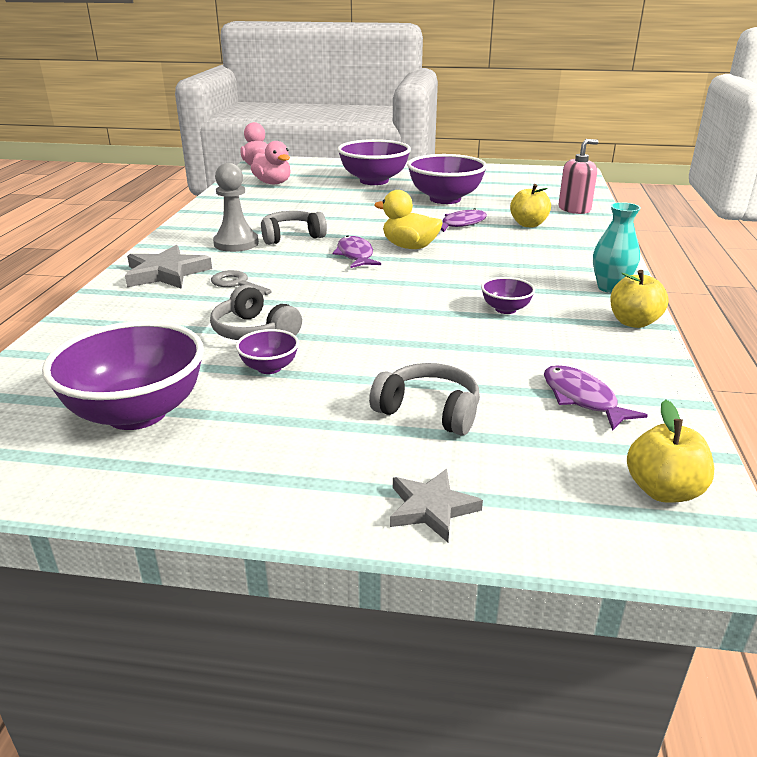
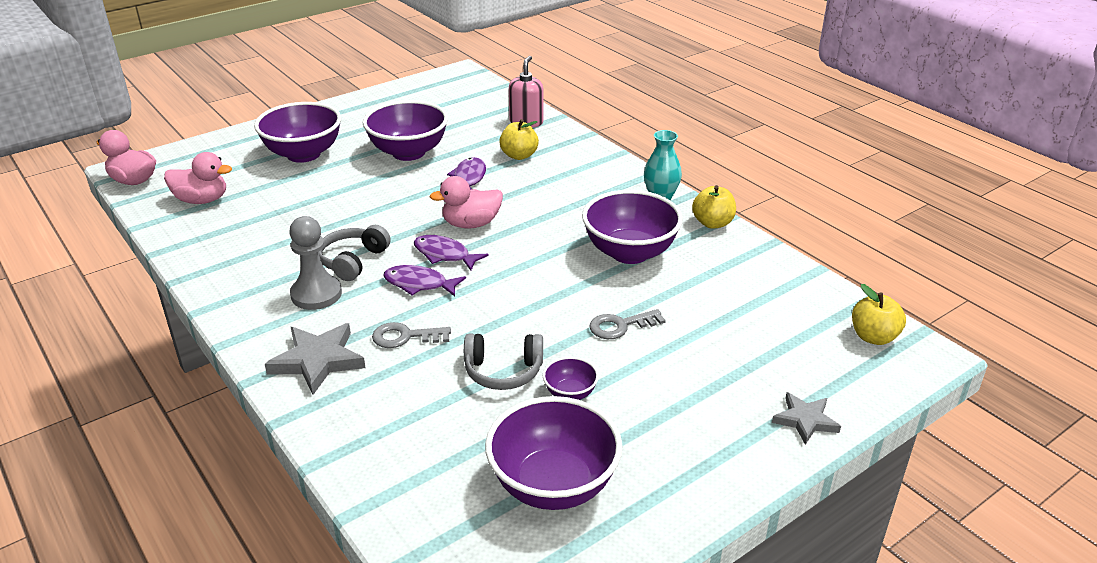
camera: 45 degrees left, 5 degrees up
(398, 349) = (620, 326): none -> grey key
(409, 247) = (471, 224): yellow duck -> pink duck
(429, 411) = (711, 361): grey headphones -> none
(505, 309) = (630, 252): purple bowl -> purple bowl, size x2.15
(582, 399) = (768, 301): purple fish -> purple fish (419, 284)

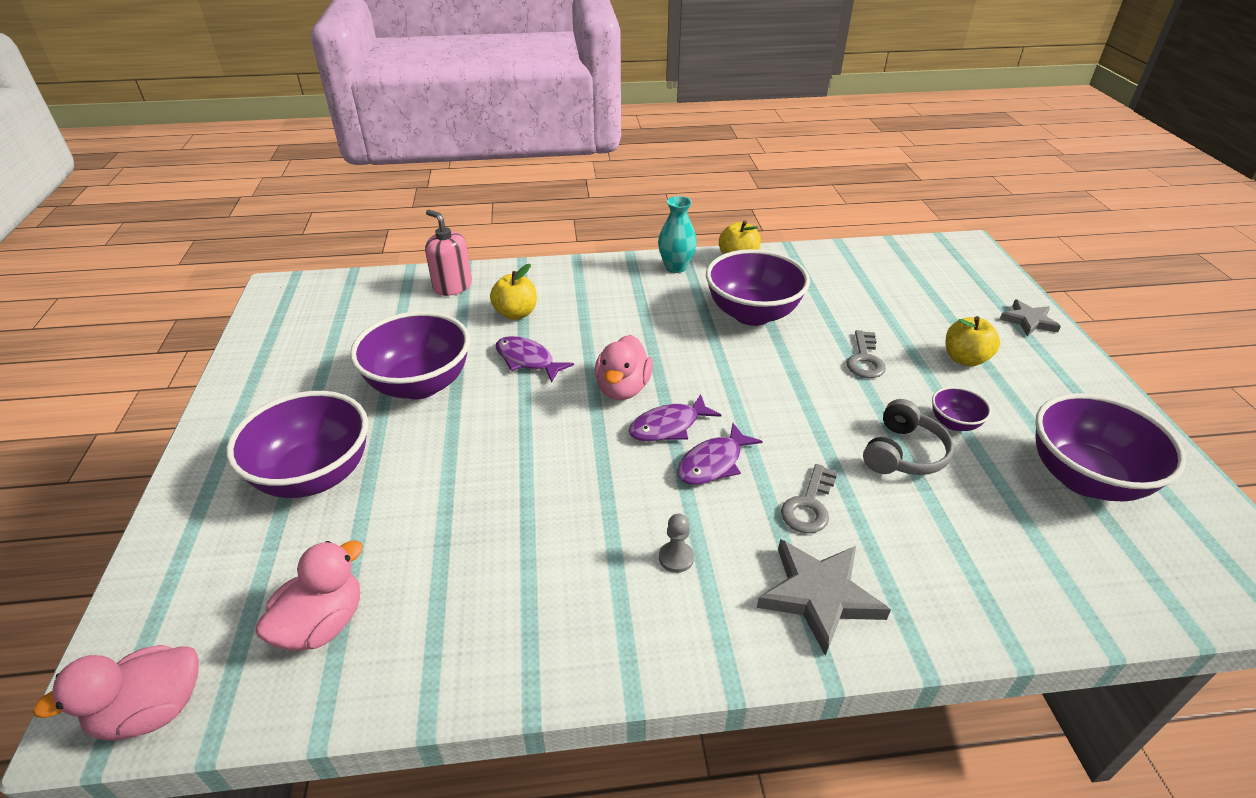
camera: 60 degrees left, 5 degrees up
(316, 294) = (676, 558): grey pawn -> grey pawn, size x0.51
(353, 261) = (625, 503): grey headphones -> none
(873, 337) = (938, 255): yellow apple -> yellow apple (965, 359)

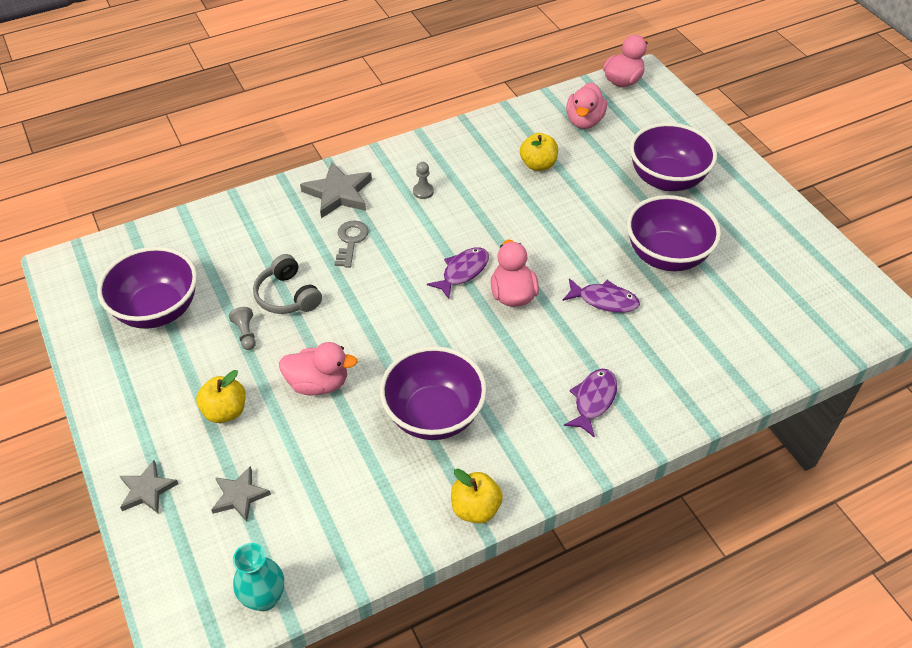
camera: 160 degrees right, 10 degrees up
(452, 286) = (742, 366): pink soap dispenser -> none
(516, 313) = (654, 349): yellow apple -> yellow apple (538, 165)
(676, 267) = (539, 469): turquoise vase -> turquoise vase (264, 598)
(713, 463) = (421, 253): purple fish -> purple fish (593, 400)
(865, 359) = (318, 383): grey key -> pink duck
(903, 453) = (287, 296): grey headphones -> grey headphones turned 45 degrees counterclockwise
(939, 301) = (239, 496): none -> grey star
(954, 423) = (246, 333): purple bowl -> grey pawn

